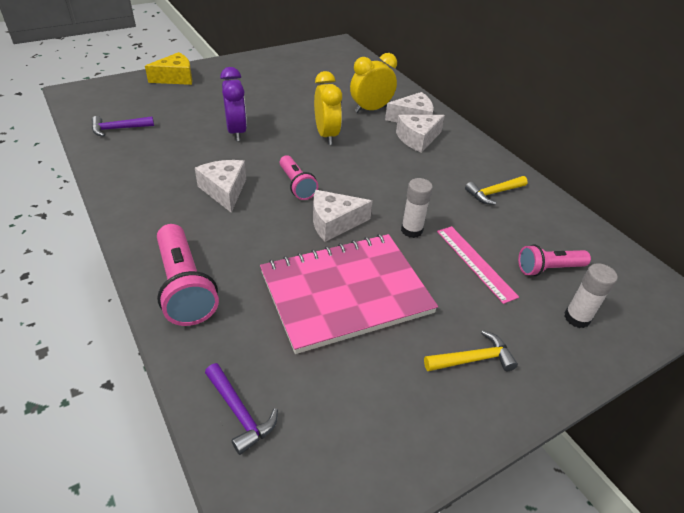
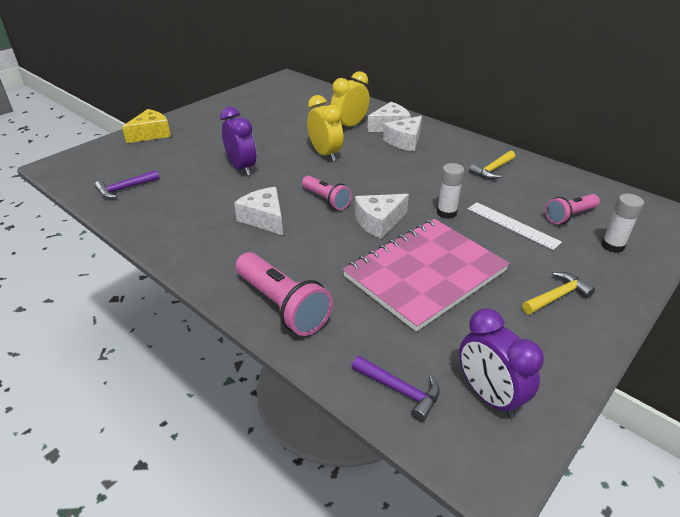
camera: 15 degrees left, 5 degrees down
(326, 449) = (489, 396): none -> purple clock
(475, 263) = (512, 225): pink ruler -> white ruler

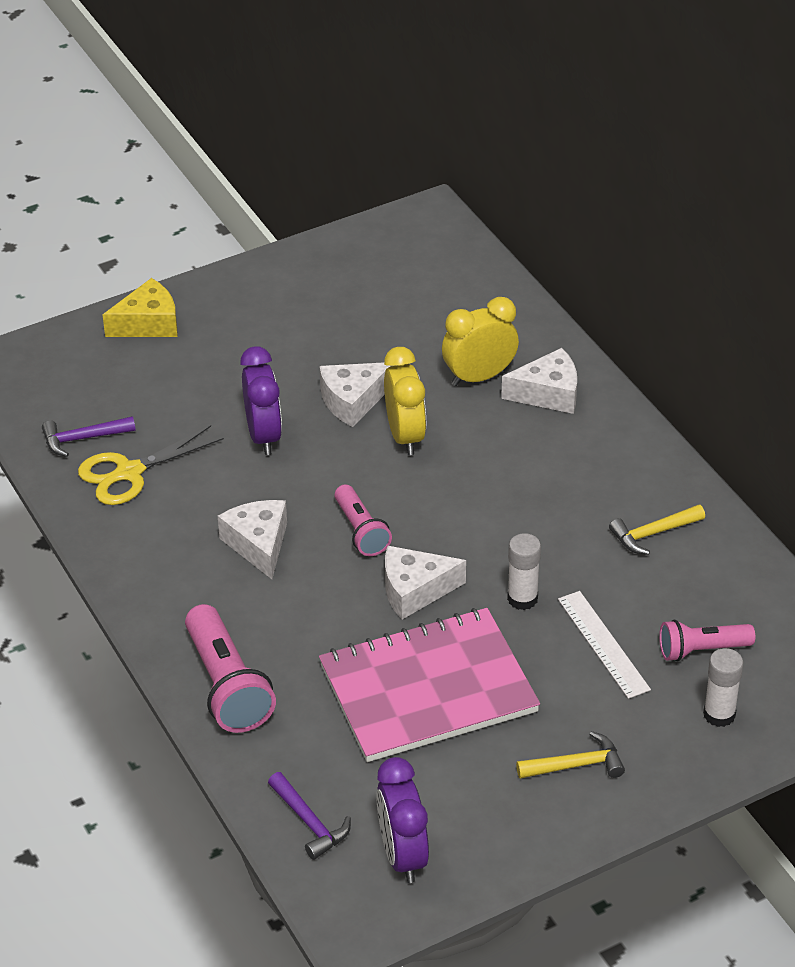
camera: 20 degrees right, 5 degrees up
(162, 199) = (129, 472): none -> yellow scissors
(404, 141) = (551, 436): white cheese -> white cheese (353, 401)

